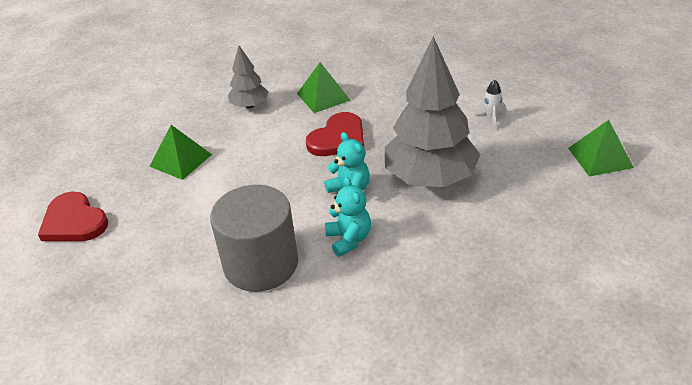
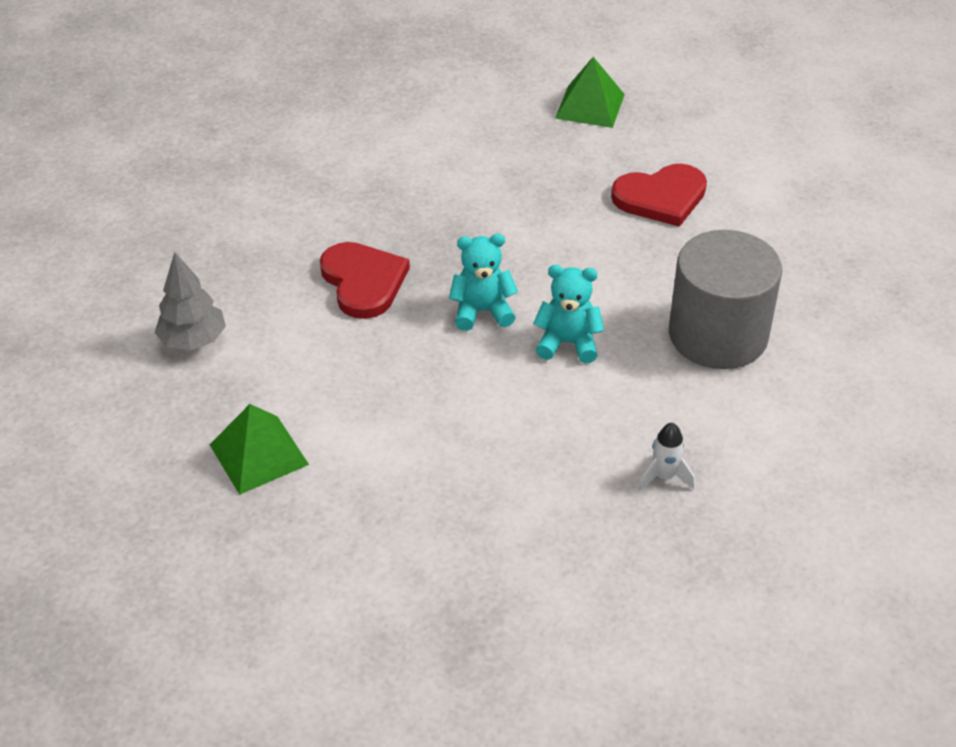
camera: 65 degrees left, 5 degrees up
(74, 221) = (299, 616): red heart -> red heart (661, 197)
(261, 264) = (551, 434): grey cylinder -> grey cylinder (718, 335)
(323, 97) = (252, 261): green pyramid -> none
(430, 178) = (516, 237): grey tree -> none
(491, 118) = (449, 145): white rocket -> white rocket (664, 477)

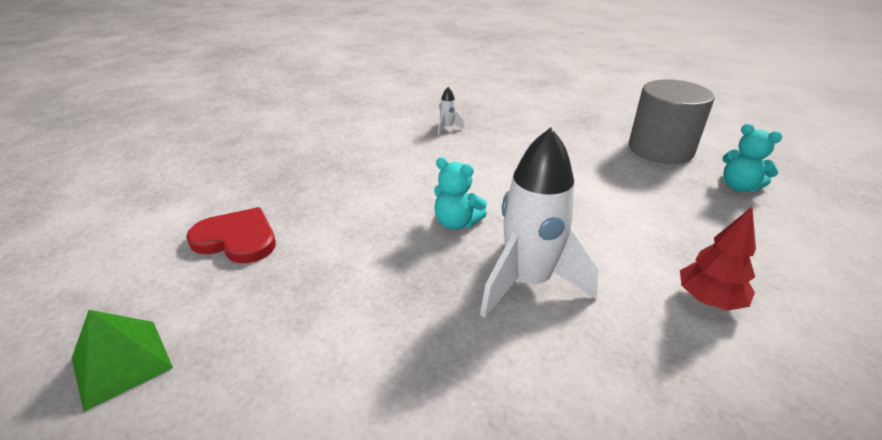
camera: 145 degrees left, 10 degrees down
(193, 340) = (708, 300): grey tree -> red tree
(258, 454) = (666, 207): green pyramid -> none
(363, 282) = (528, 282): red heart -> white rocket
(568, 343) = (424, 186): turquoise teddy bear -> turquoise teddy bear (739, 187)
(718, 335) = (342, 159): grey cylinder -> grey cylinder (660, 149)

